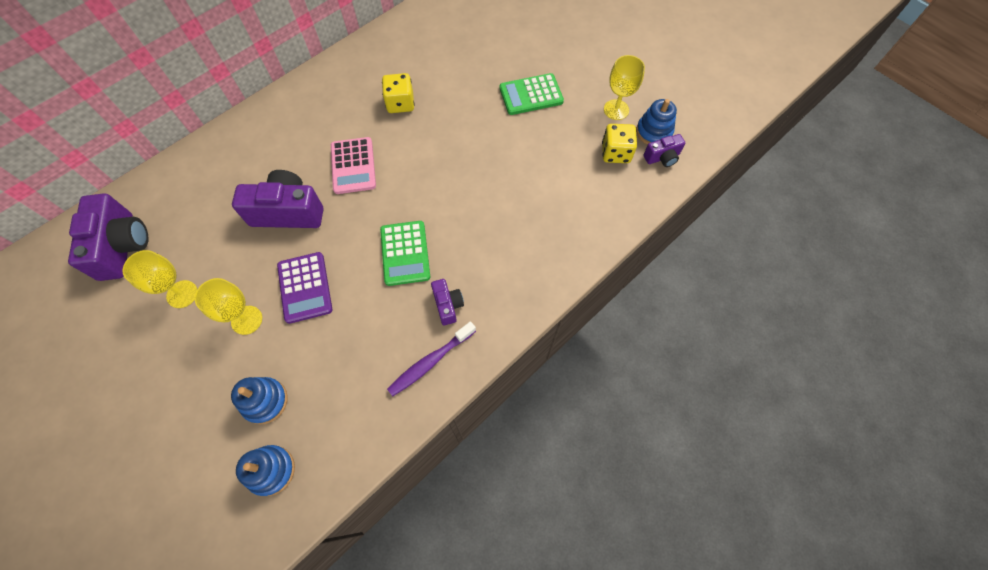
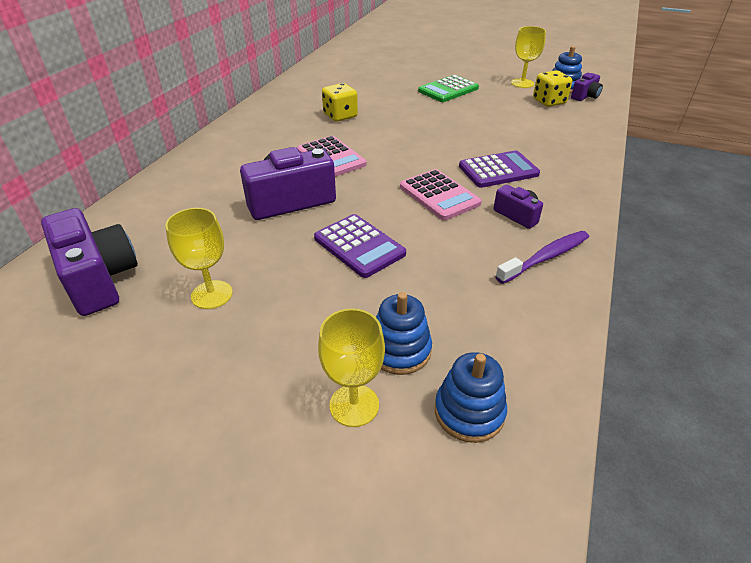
camera: 25 degrees left, 25 degrees down
(246, 320) = (313, 290): yellow goblet -> yellow goblet (354, 405)
(405, 253) = (439, 195): green calculator -> pink calculator
(430, 362) = (546, 257): purple toothbrush -> purple toothbrush turned 150 degrees counterclockwise
(479, 240) = (498, 170): none -> purple calculator

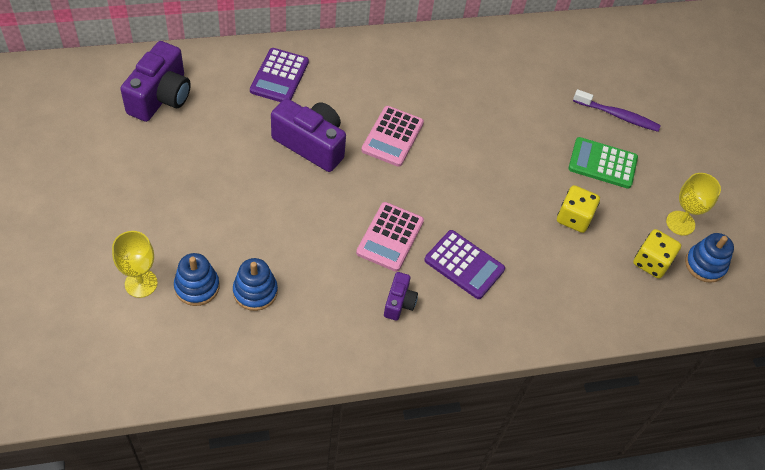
camera: 50 degrees right, 15 degrees up
(212, 294) = (184, 162): yellow goblet -> none
(340, 116) = (471, 105): yellow dice -> yellow dice (574, 218)
(359, 246) = (286, 215): purple calculator -> purple calculator (279, 76)
(469, 412) = (168, 343): blue stacking toy -> blue stacking toy (255, 291)
(546, 257) = (352, 340): purple toothbrush -> purple toothbrush (618, 116)
(585, 96) = (697, 293): purple camera -> none

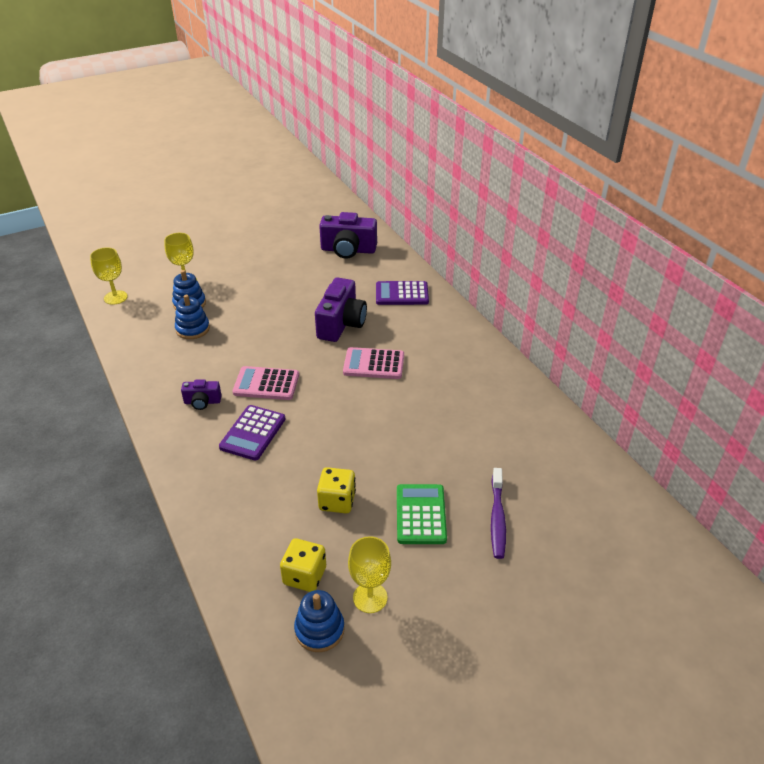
camera: 80 degrees right, 15 degrees down
(137, 374) = (115, 297): none -> yellow goblet

